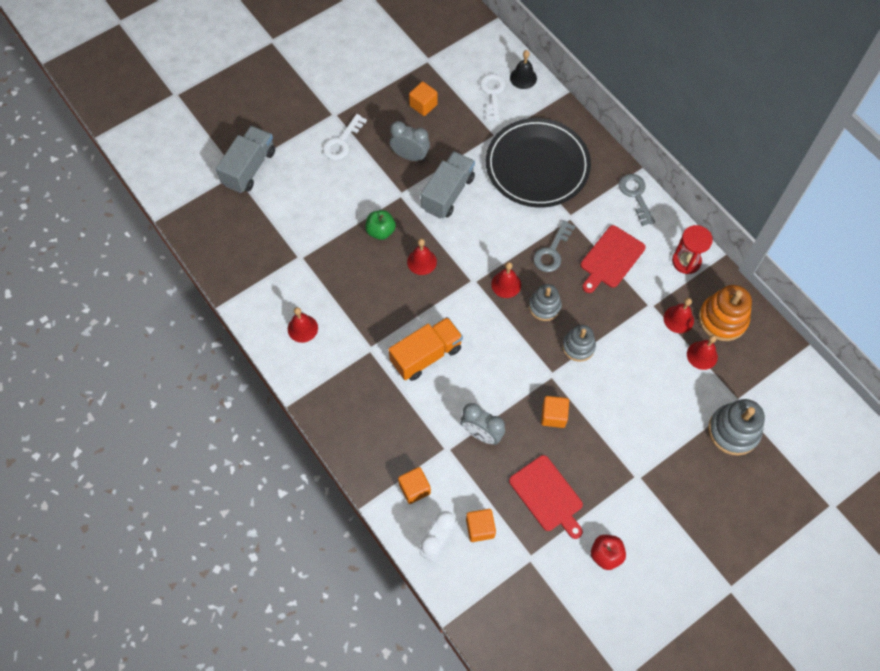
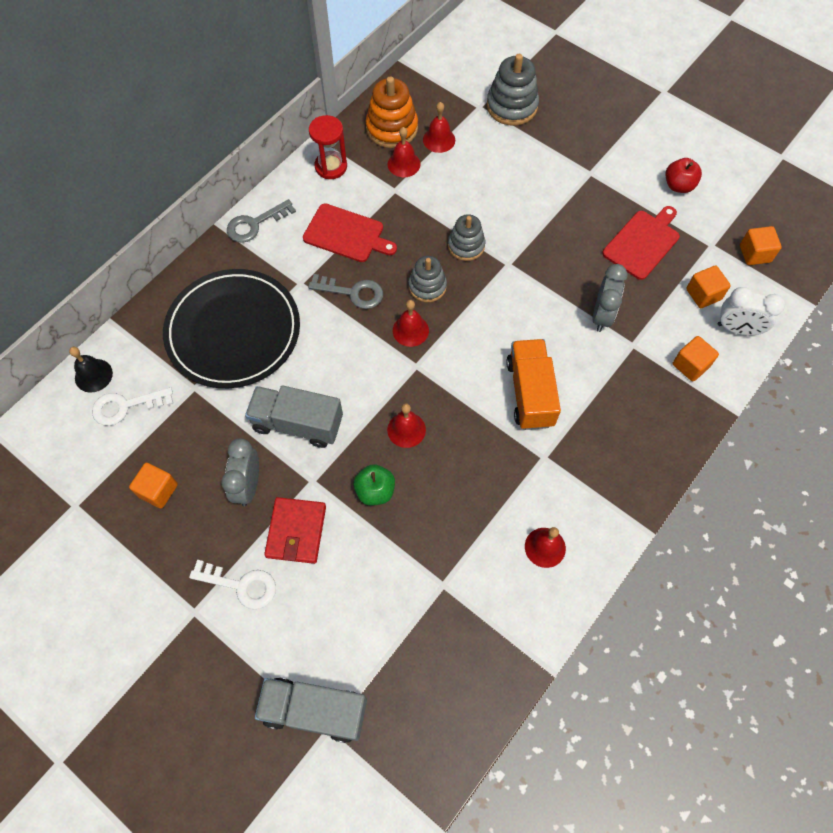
camera: 105 degrees left, 0 degrees up
(367, 178) = (296, 531): none -> red wallet
(426, 355) = (530, 393): orange truck -> orange truck turned 45 degrees clockwise
(553, 416) = (554, 253): orange cube -> orange cube (755, 253)

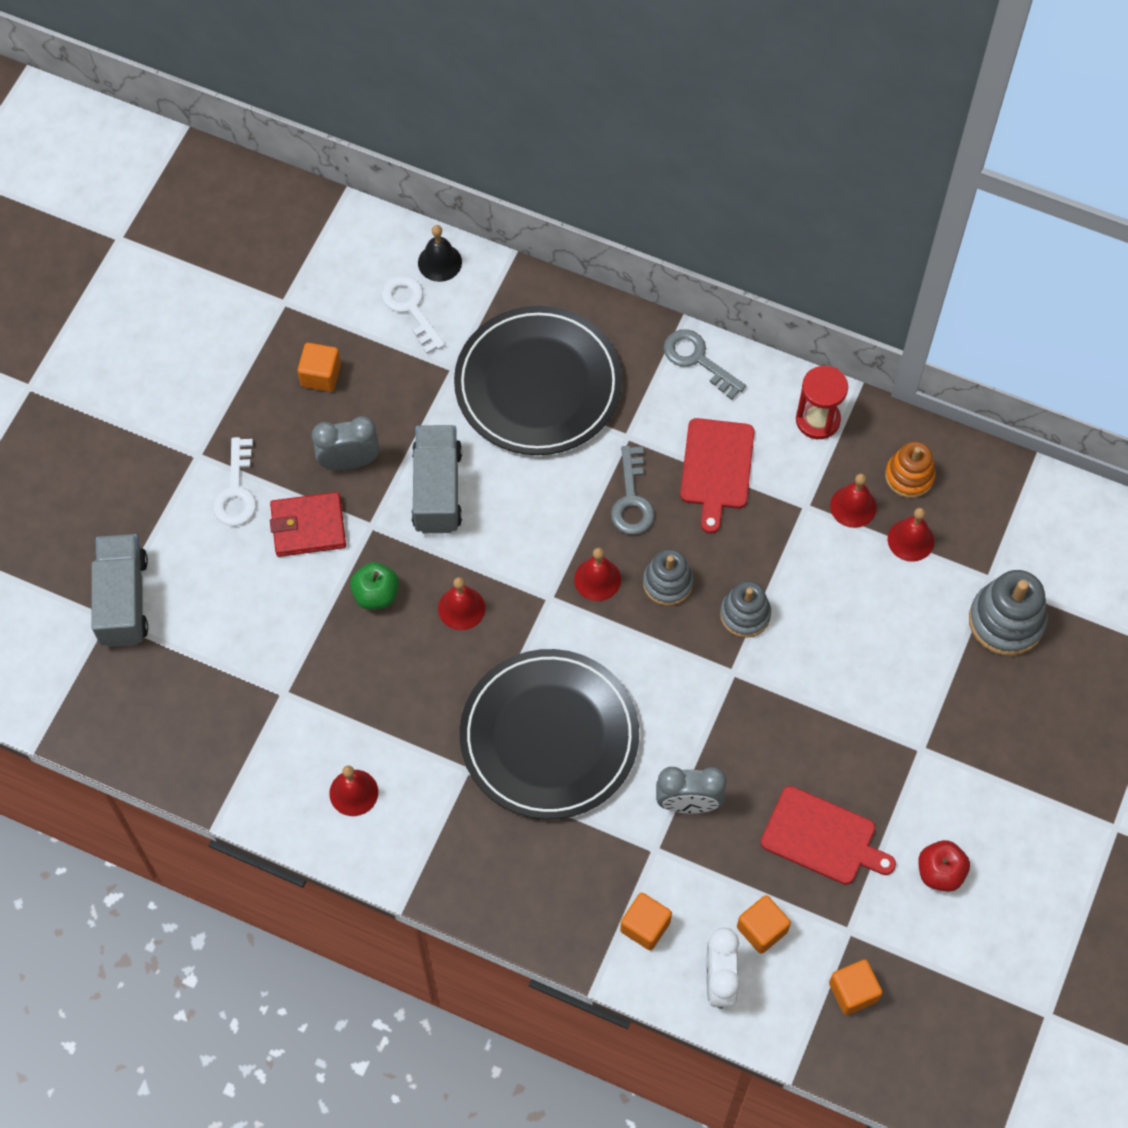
camera: 75 degrees right, 0 degrees up
(392, 128) = (909, 476): orange stacking toy -> orange stacking toy, size x0.66
(530, 393) = (549, 737): orange truck -> black plate

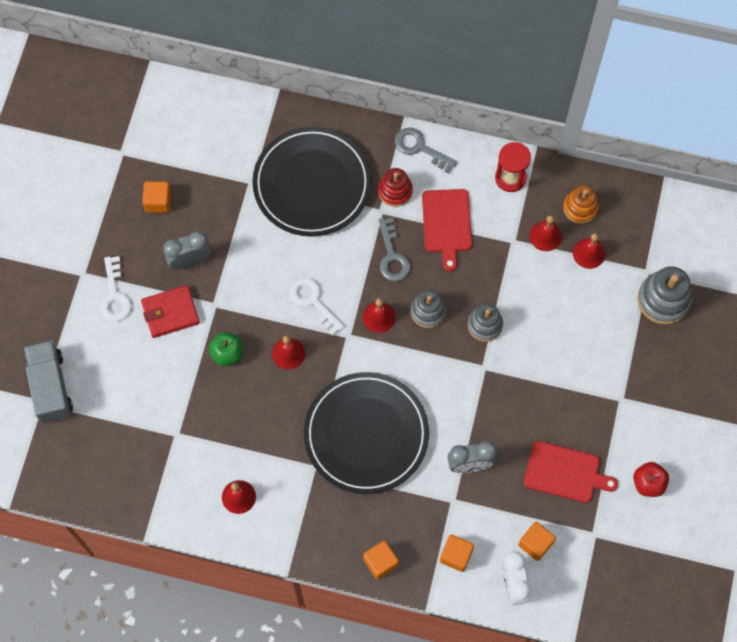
camera: 10 degrees left, 5 degrees up
(410, 308) = (212, 142): white key -> white key (313, 301)
(437, 490) = (256, 271): grey truck -> none
(439, 262) = (226, 106): black bell -> none
(652, 412) = (395, 191): none -> red stacking toy
(853, 992) = (604, 576): orange cube -> orange cube (380, 562)

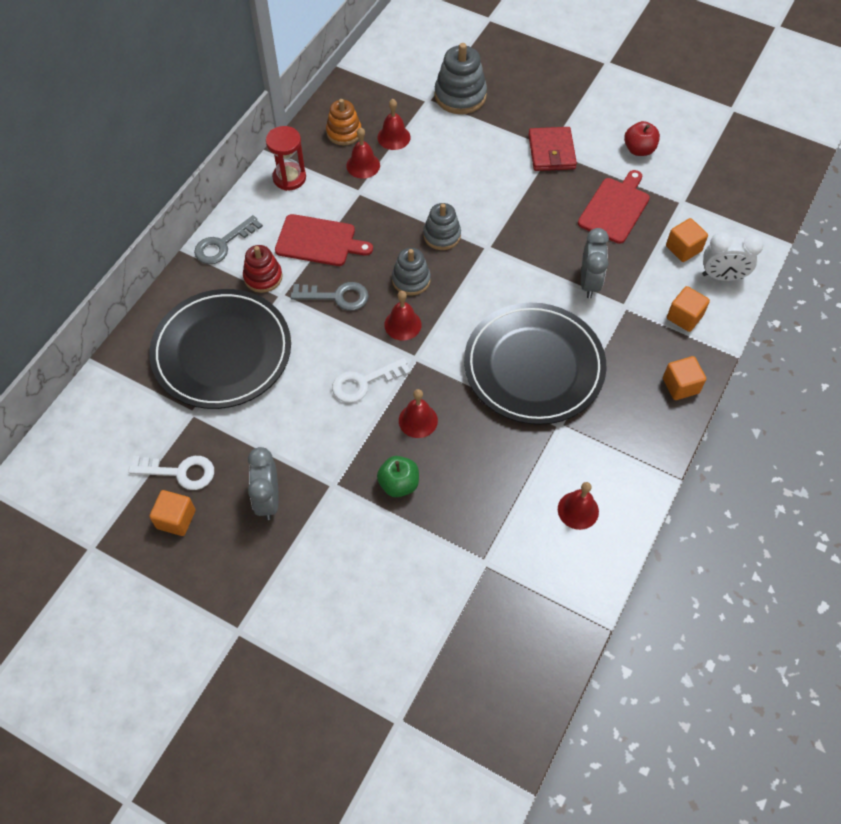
camera: 75 degrees left, 10 degrees down
(51, 387) = (381, 704): grey truck -> none
(115, 295) = (281, 597): white key -> white key (180, 472)
(170, 312) = (326, 536): red wallet -> red wallet (551, 152)

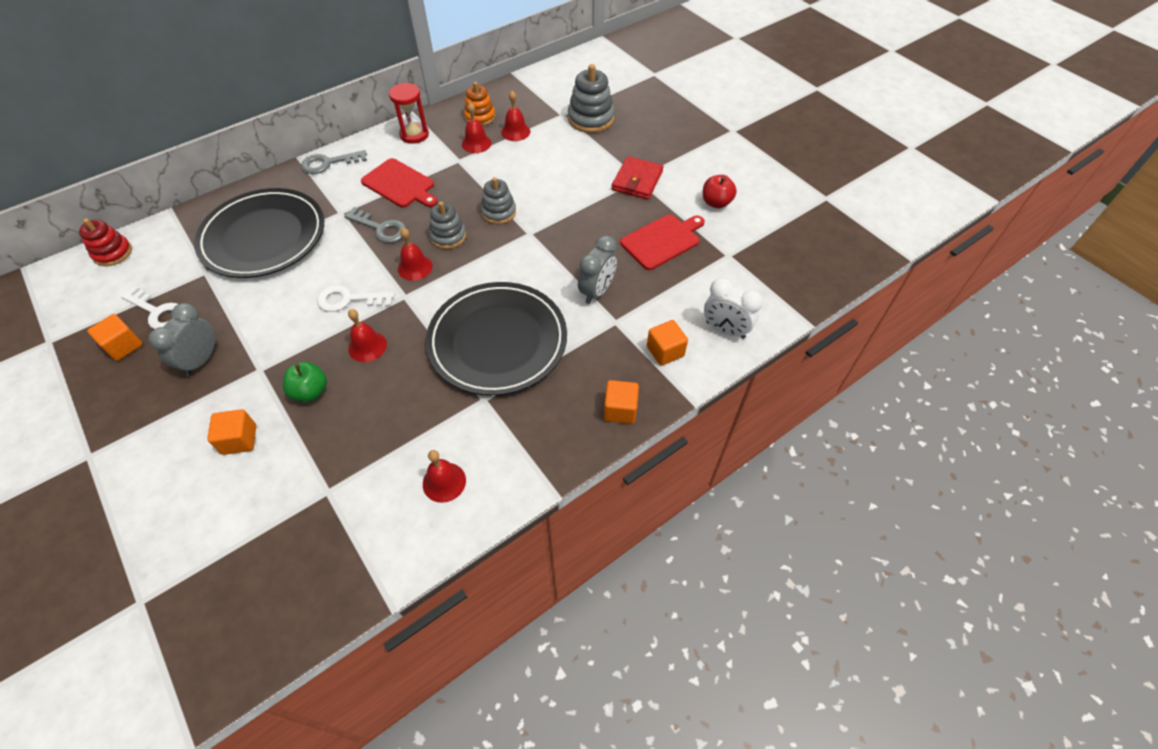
camera: 25 degrees right, 5 degrees down
(263, 277) = (338, 195): red stacking toy -> red stacking toy (113, 253)
(683, 248) = (703, 294): orange cube -> orange cube (239, 439)

